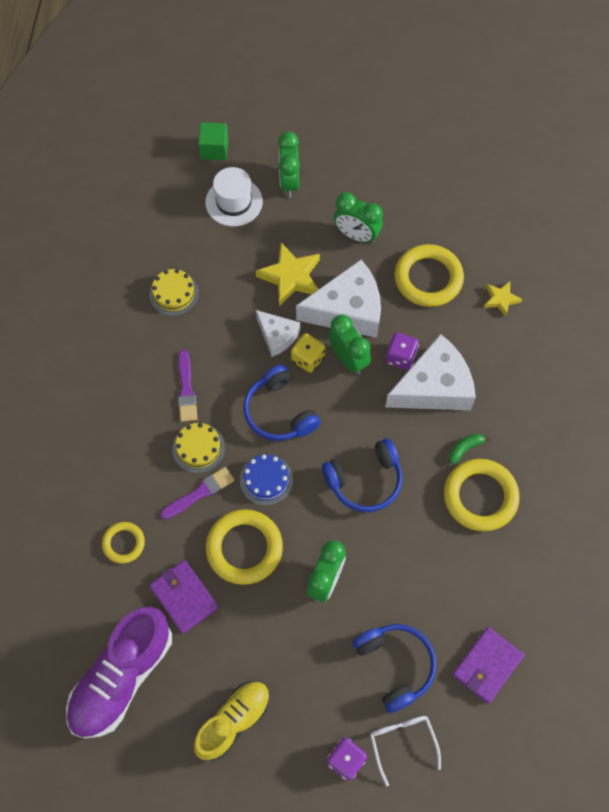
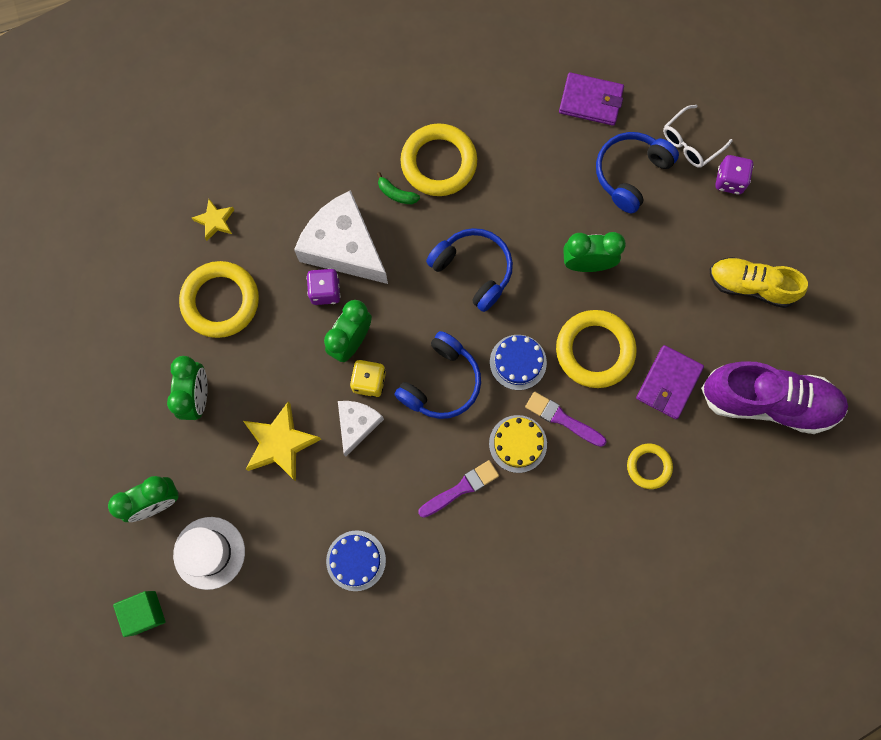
camera: 115 degrees left, 10 degrees up
(174, 293) = (356, 560): yellow cake -> blue cake
(348, 310) = (294, 366): white cheese -> none

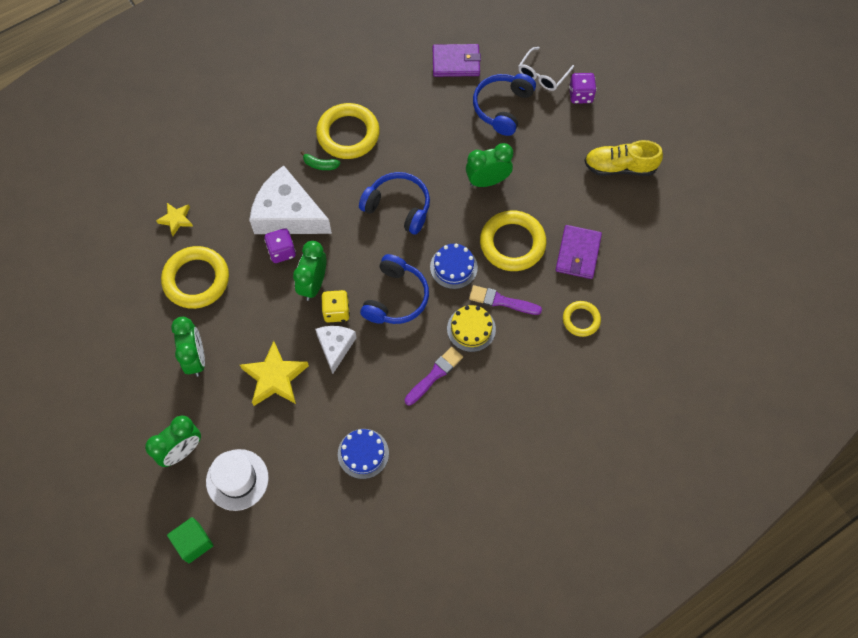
camera: 15 degrees left, 10 degrees down
(768, 402) = (660, 248): purple shoe -> none

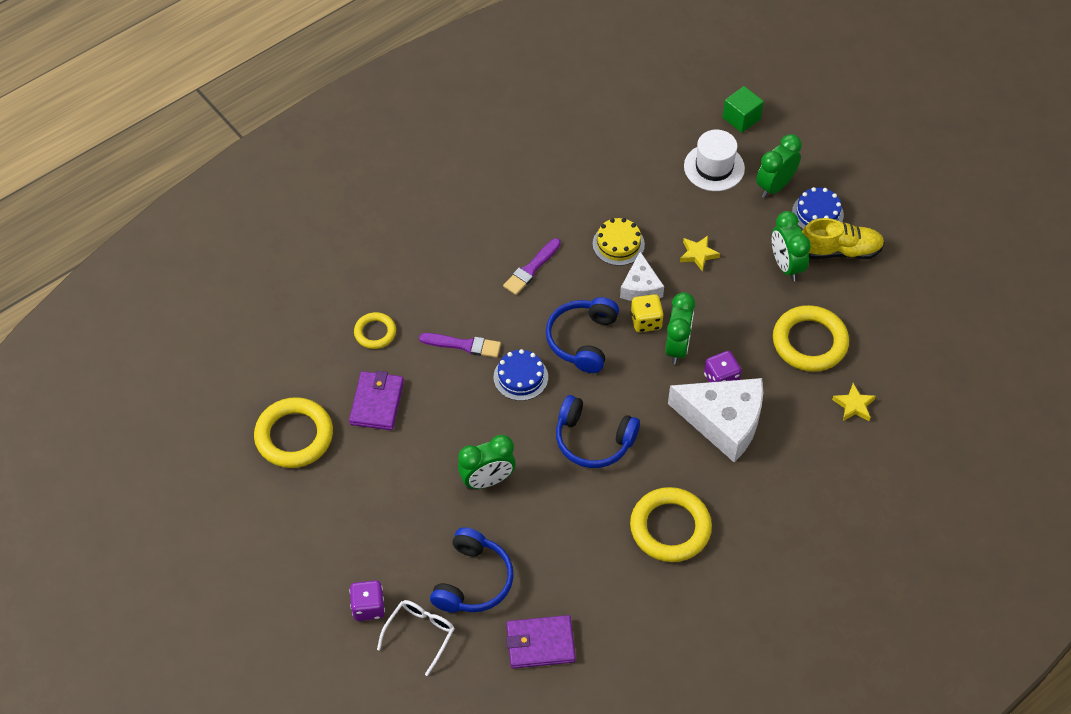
camera: 175 degrees right, 10 degrees down
(275, 377) = (698, 254): yellow star -> yellow star, size x0.57
(320, 165) = (697, 485): green banana -> none
(363, 453) = (595, 196): blue cake -> blue cake (817, 213)
(471, 329) = (496, 315): yellow cake -> yellow cake (618, 244)
(512, 243) = (454, 408): yellow ring -> yellow ring (294, 436)
(620, 167) = (321, 511): yellow shoe -> yellow shoe (840, 251)

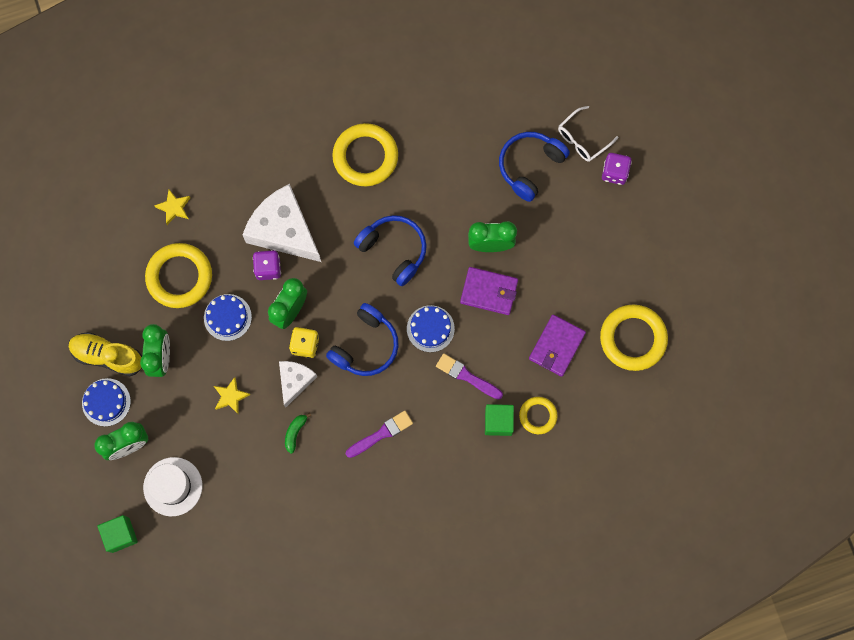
camera: 160 degrees left, 20 degrees up
(415, 315) = (498, 422): none -> green cube
(540, 643) = (497, 102): purple wallet -> purple wallet (489, 292)
(618, 244) = (295, 432): yellow cake -> green banana
(739, 321) = (227, 317): none -> blue cake

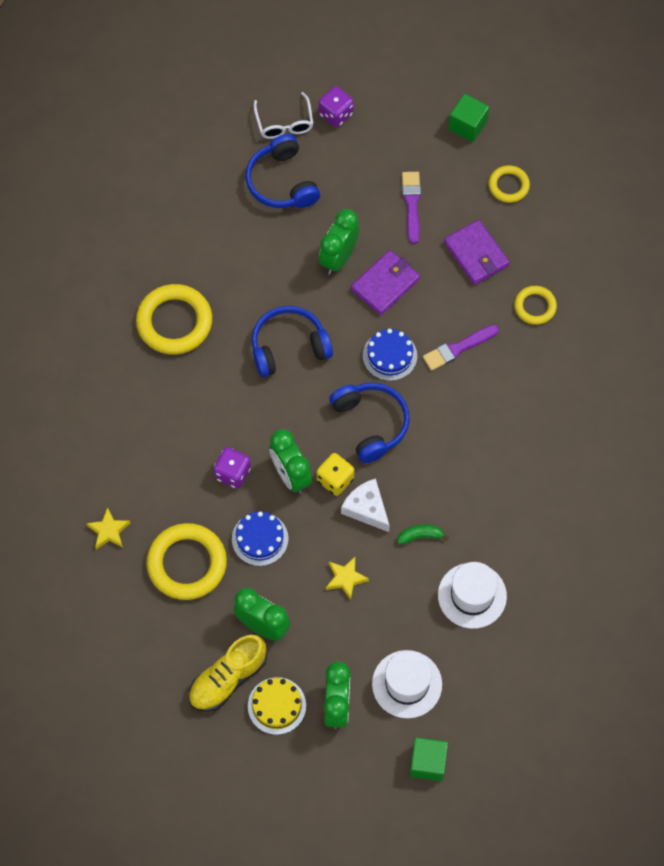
camera: 60 degrees left, 10 degrees down
(106, 402) = (277, 706): blue cake -> yellow cake
(268, 497) = (472, 595): none -> white hat
(284, 230) = (201, 437): white cheese -> none
(295, 432) = (420, 536): green banana -> green banana turned 120 degrees clockwise
(381, 434) = (469, 456): purple brush -> purple brush (412, 204)
(498, 422) = (520, 344): green cube -> green cube (467, 125)
(633, 338) = (508, 186): yellow ring -> yellow ring, size x0.56

